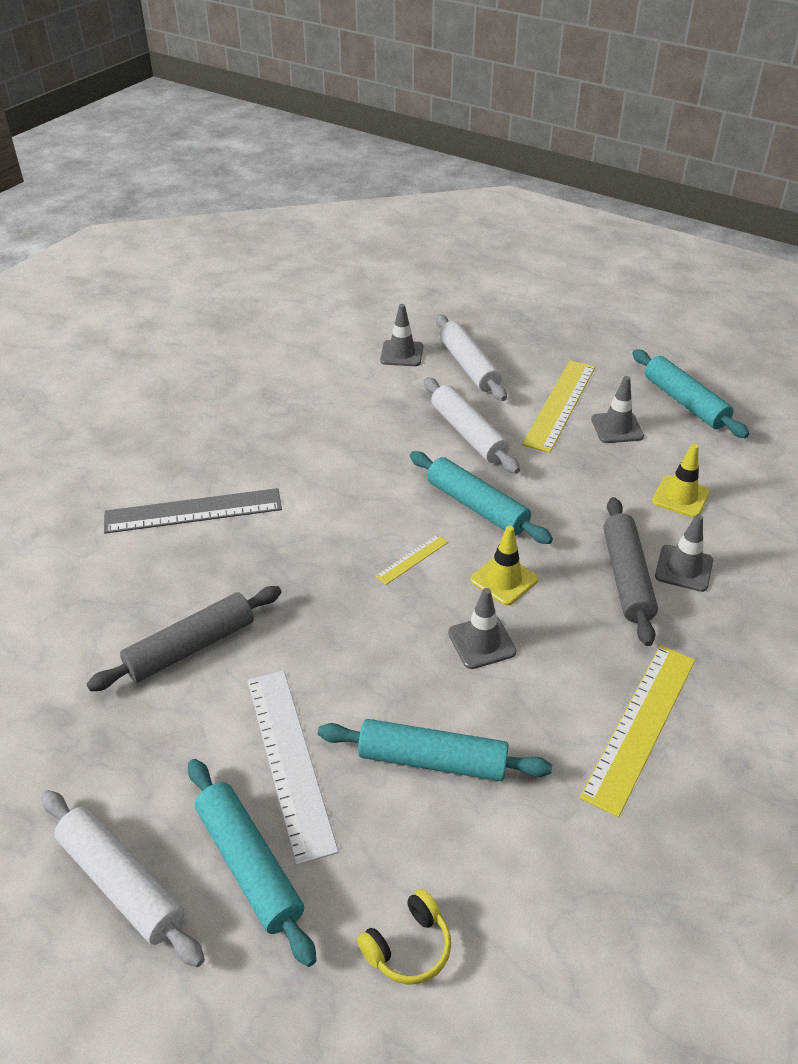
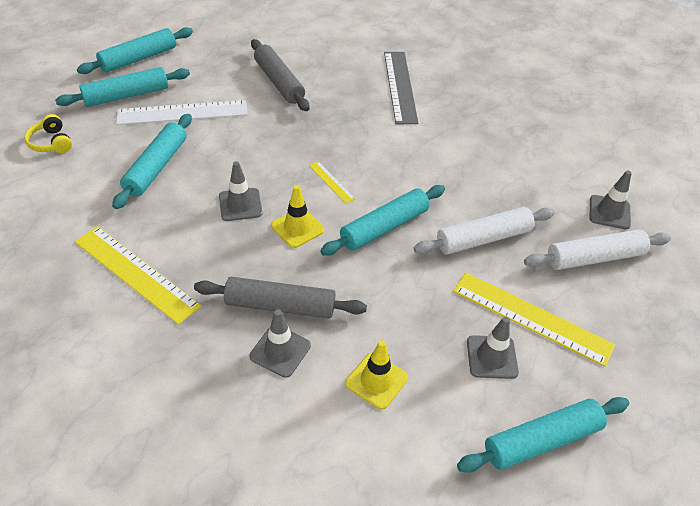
camera: 95 degrees right, 5 degrees up
(122, 882) = (139, 59): white rolling pin -> turquoise rolling pin

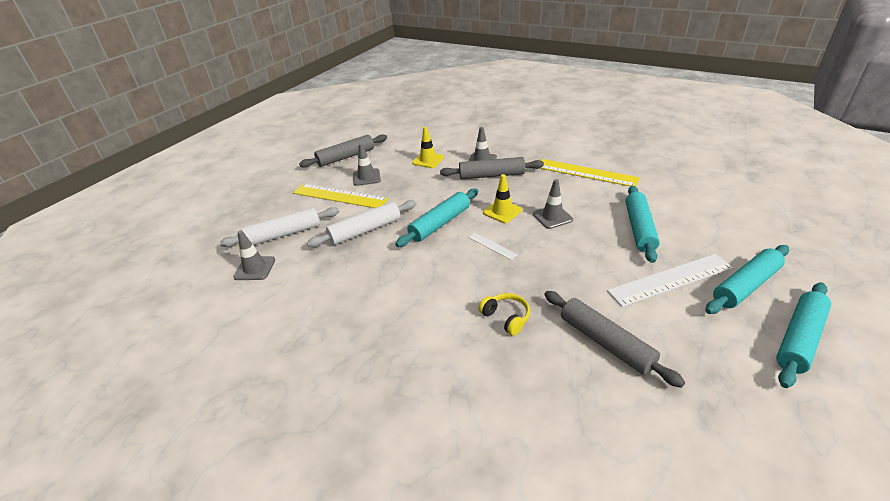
camera: 175 degrees right, 10 degrees down
(51, 142) = (744, 229): yellow headphones -> yellow headphones (506, 318)
(331, 182) = (492, 246): yellow ruler -> white ruler
(400, 86) = (456, 372): grey ruler -> none
(541, 440) = (346, 157): turquoise rolling pin -> grey rolling pin

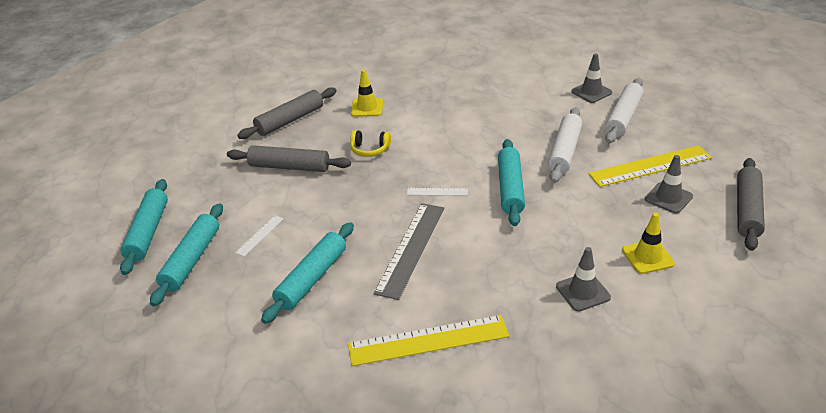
camera: 140 degrees right, 0 degrees up
(491, 175) = (539, 273): grey rolling pin -> grey rolling pin (290, 120)
(502, 211) = (468, 230): yellow traffic cone -> yellow traffic cone (367, 108)
(552, 217) = (411, 249): grey traffic cone -> grey ruler
(639, 228) = (312, 278): turquoise rolling pin -> turquoise rolling pin turned 60 degrees clockwise
(670, 279) = (260, 235): white ruler -> white ruler, size x0.47

